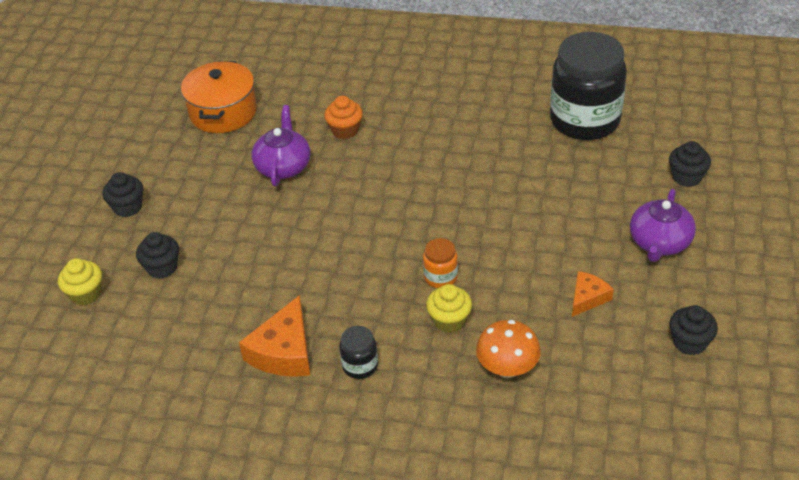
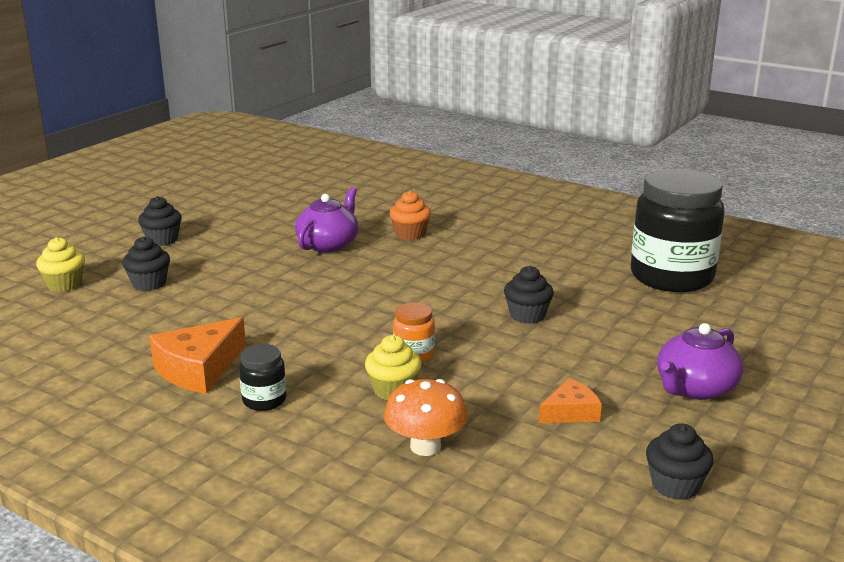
camera: 20 degrees right, 20 degrees down
(223, 112) = (307, 201): orange pot -> none
(686, 177) = (766, 343): black cupcake -> black cupcake (527, 315)

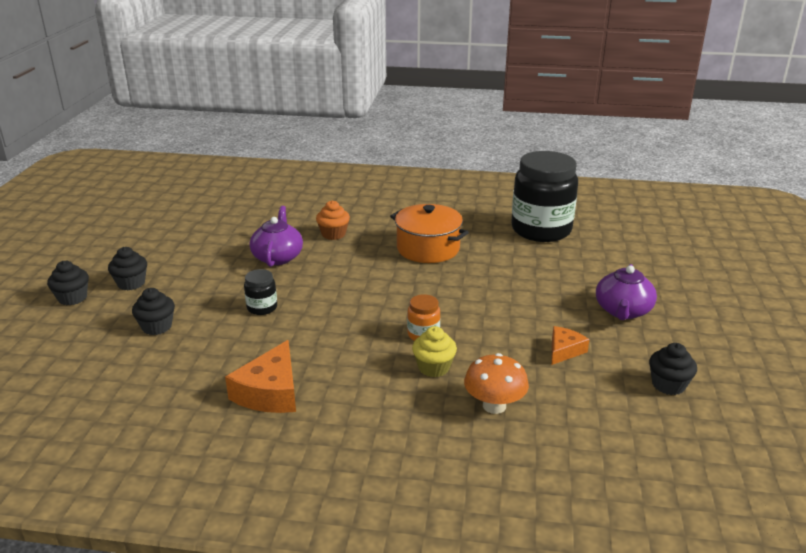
camera: 25 degrees left, 5 degrees up
(64, 284) = (78, 346): yellow cupcake -> none
(264, 400) = (346, 404): black jar -> black jar (262, 308)
(506, 269) = (428, 248): none -> orange pot
(527, 315) = (474, 283): black cupcake -> black cupcake (72, 298)

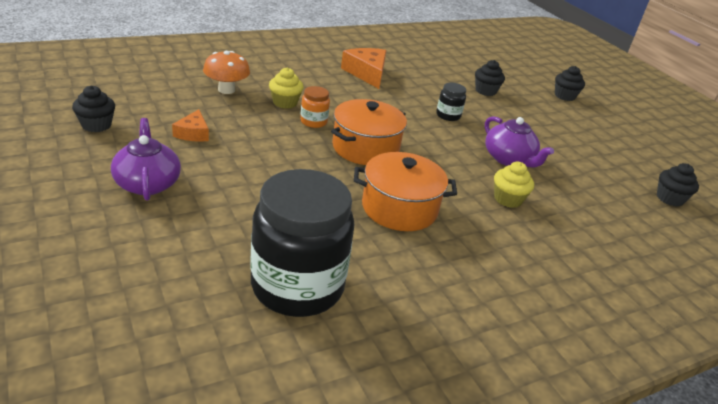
camera: 140 degrees right, 5 degrees up
(131, 283) = (556, 112): black cupcake -> black cupcake (669, 198)
(333, 234) = (507, 199): orange cupcake -> yellow cupcake
(400, 296) = (365, 148): none -> orange pot

